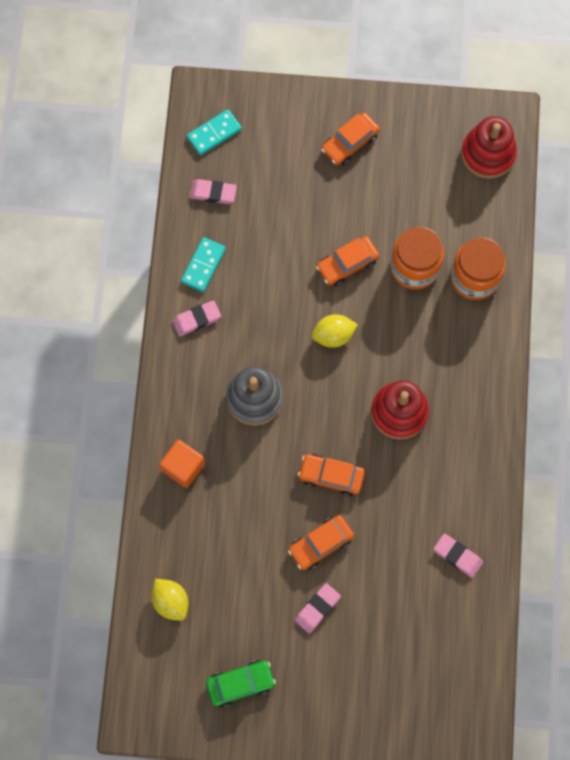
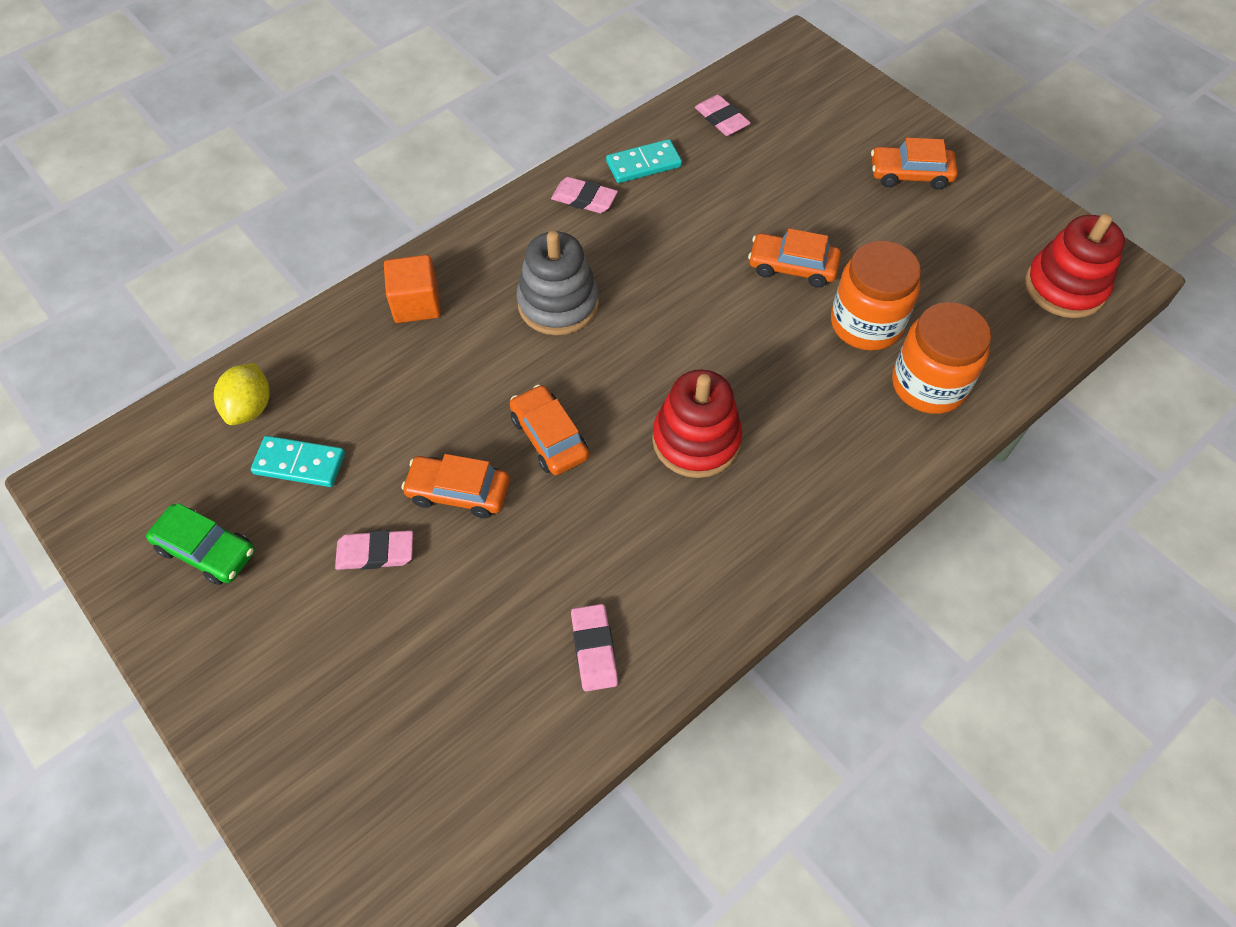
camera: 45 degrees right, 15 degrees down
(214, 133) = (777, 79): turquoise domino -> turquoise domino (299, 463)
(333, 335) = (705, 315): yellow lemon -> none

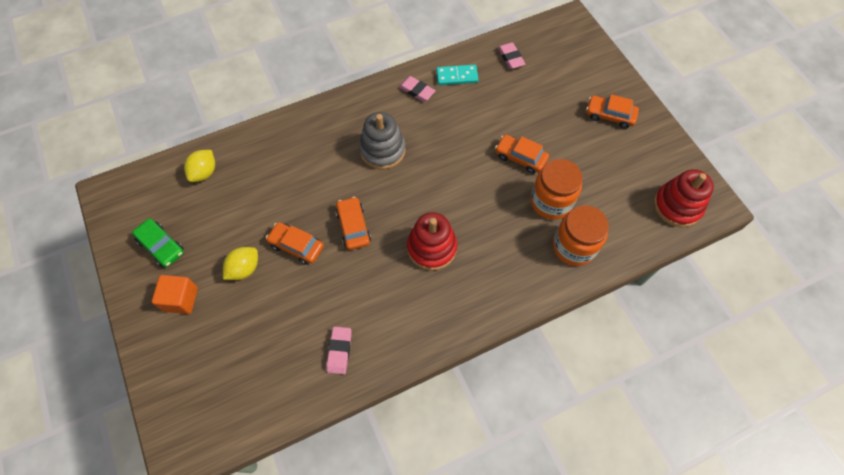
camera: 15 degrees right, 5 degrees up
(299, 463) = (220, 210): turquoise domino -> none
(375, 553) = (244, 269): pink eraser -> yellow lemon
(416, 304) = (307, 133): orange cube -> orange cube (181, 299)

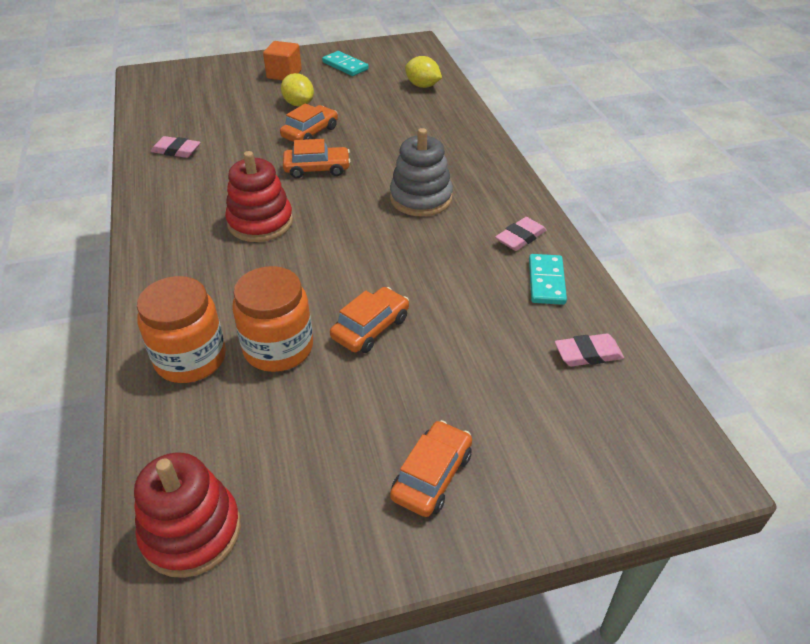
camera: 100 degrees right, 20 degrees down
(161, 246) = (345, 66): green car -> turquoise domino

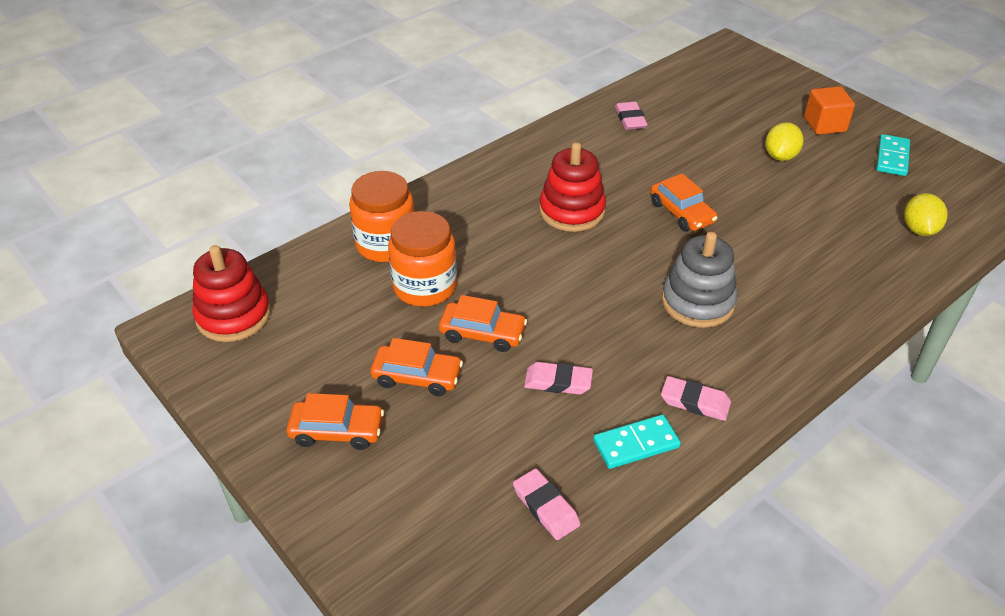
camera: 65 degrees right, 0 degrees up
(310, 132) = (737, 184): orange car -> orange car (417, 377)
(458, 301) = (558, 382): none -> pink eraser

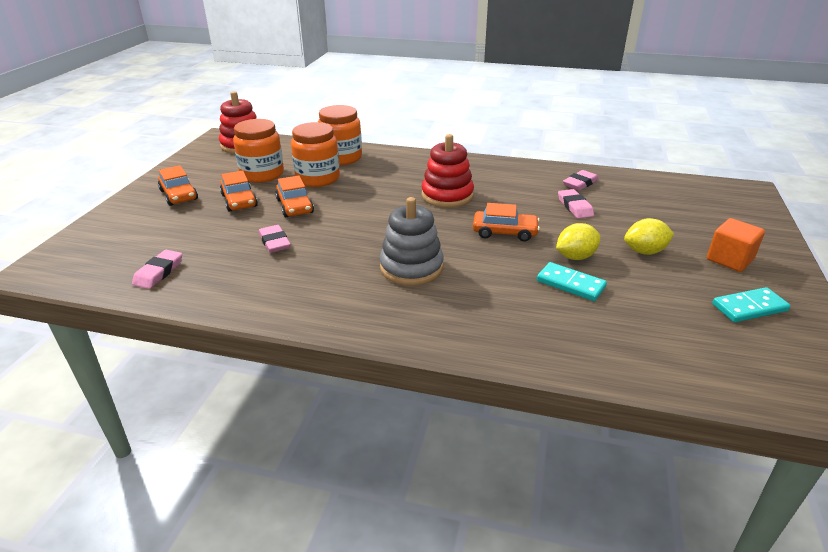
camera: 55 degrees right, 10 degrees down
(357, 330) = (262, 174): none -> orange jar
(636, 444) = (239, 287): turquoise domino -> turquoise domino (570, 284)
(682, 212) = (504, 232): orange car -> orange car turned 105 degrees counterclockwise
(695, 402) = (301, 298): pink eraser -> pink eraser (574, 207)
(919, 230) = (663, 352): yellow lemon -> yellow lemon (575, 257)

